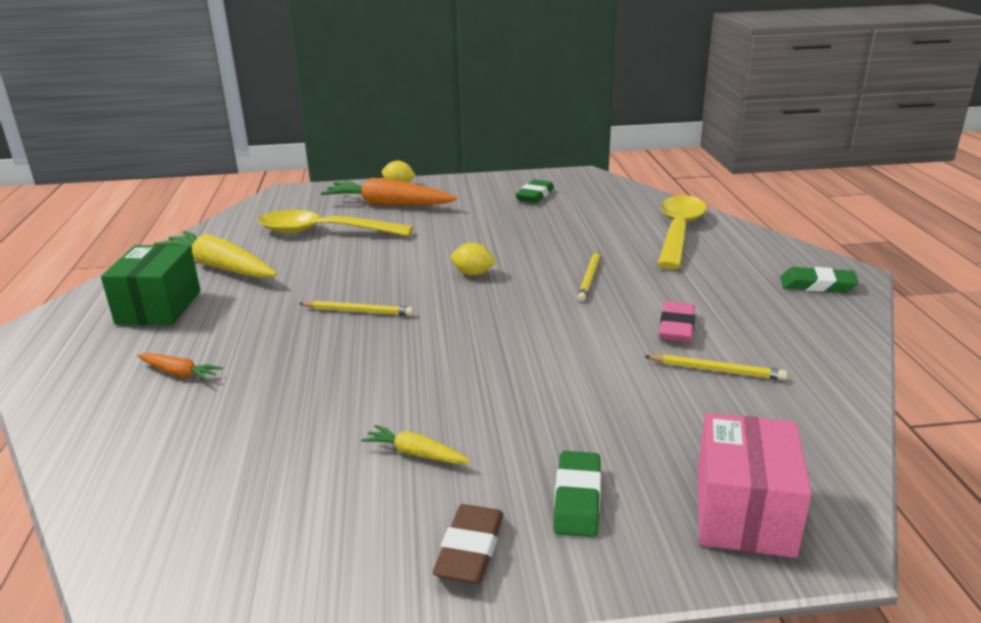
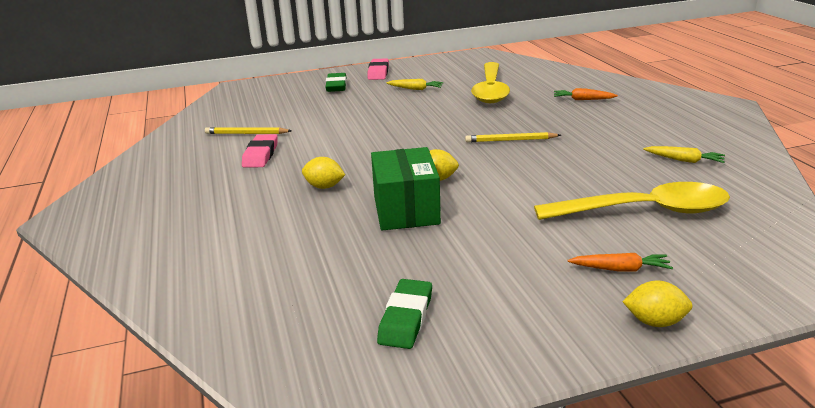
camera: 170 degrees right, 0 degrees up
(159, 307) = (671, 127): green box -> green box (406, 210)
(220, 267) = (684, 160): yellow carrot -> yellow carrot, size x0.48
(388, 204) = (620, 269): orange carrot -> orange carrot, size x0.48
(470, 549) = (378, 72): brown eraser -> pink eraser
(589, 278) = (324, 187): yellow pencil -> yellow lemon
(678, 232) = (208, 258): yellow spoon -> yellow spoon (491, 90)
(743, 512) = (265, 90): pink box -> none
(817, 285) = (112, 201): green eraser -> none

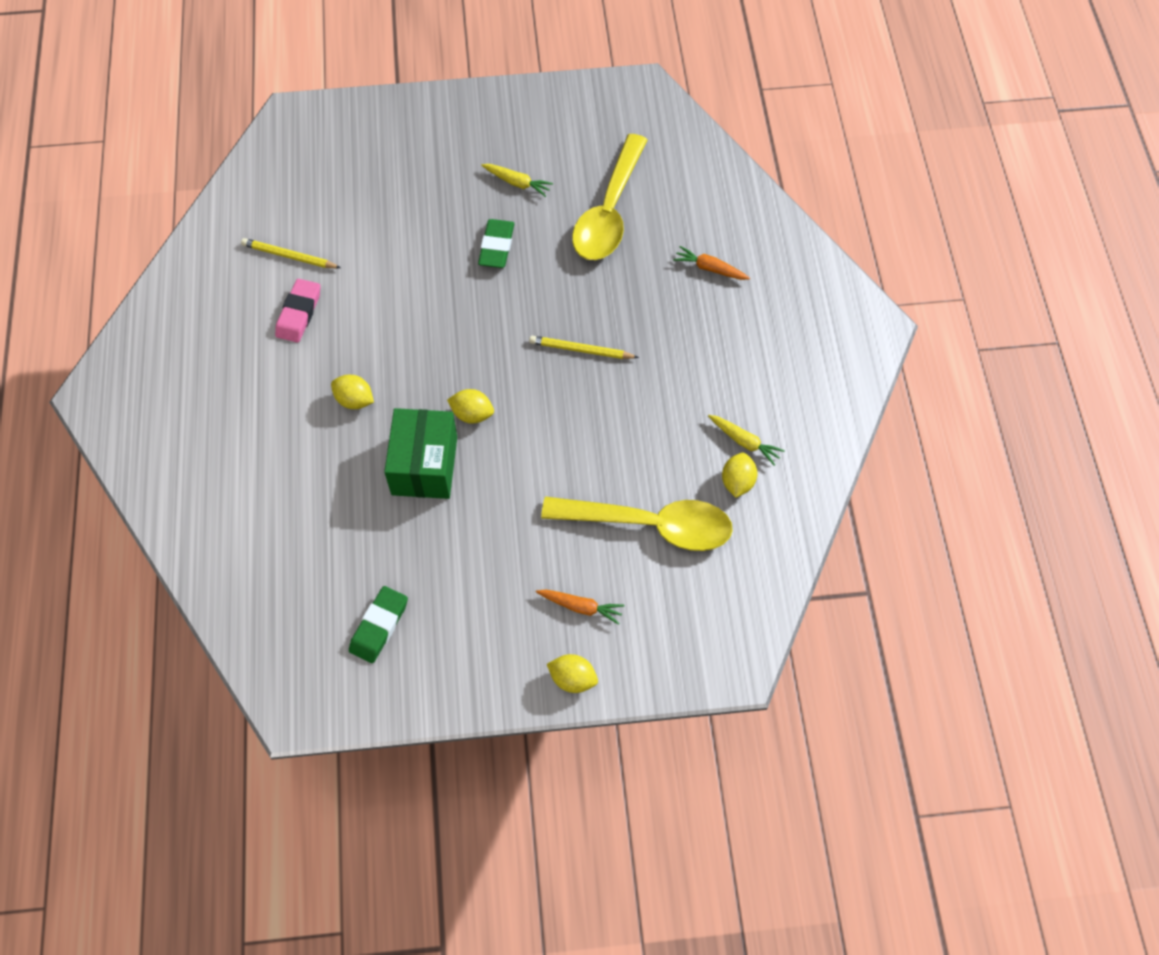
camera: 10 degrees right, 35 degrees up
(336, 86) = (419, 146): green eraser -> green eraser (496, 246)
(378, 72) = (484, 117): pink eraser -> none
(699, 179) = (737, 482): none -> yellow lemon

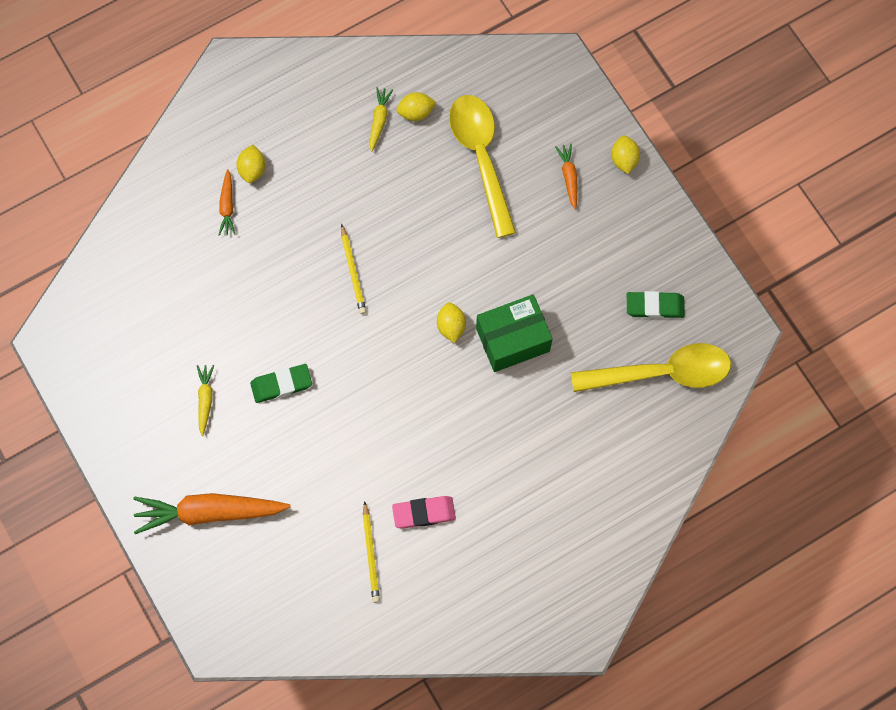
camera: 115 degrees left, 10 degrees up
(354, 400) = (482, 423): yellow lemon -> yellow lemon (252, 169)
(409, 150) = (209, 512): none -> orange carrot
(609, 211) = (203, 309): yellow spoon -> yellow spoon (661, 372)

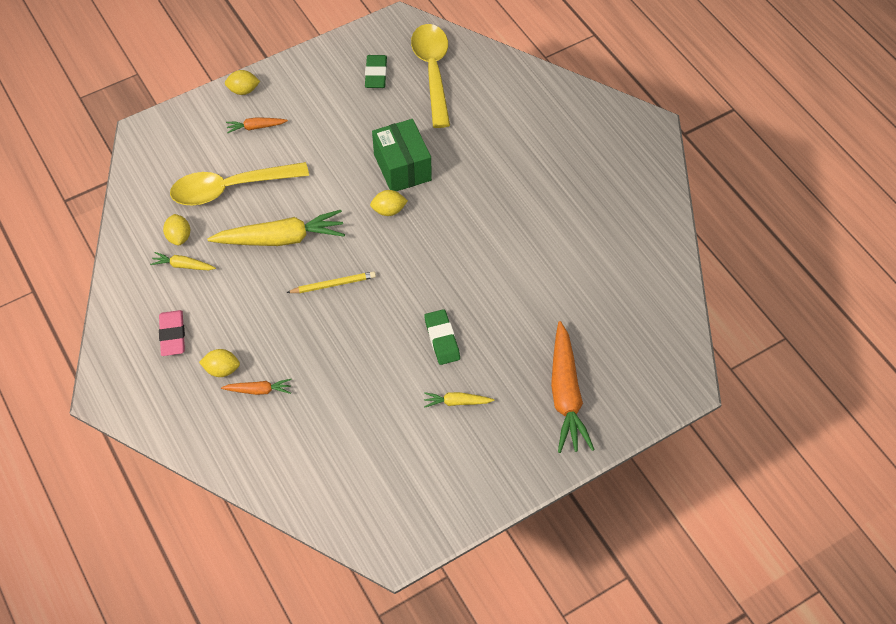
camera: 90 degrees left, 15 degrees down
(371, 554) = (596, 267): yellow pencil -> none
(413, 215) = (281, 238): none -> yellow carrot
(424, 513) = (557, 230): pink eraser -> pink eraser (172, 335)

